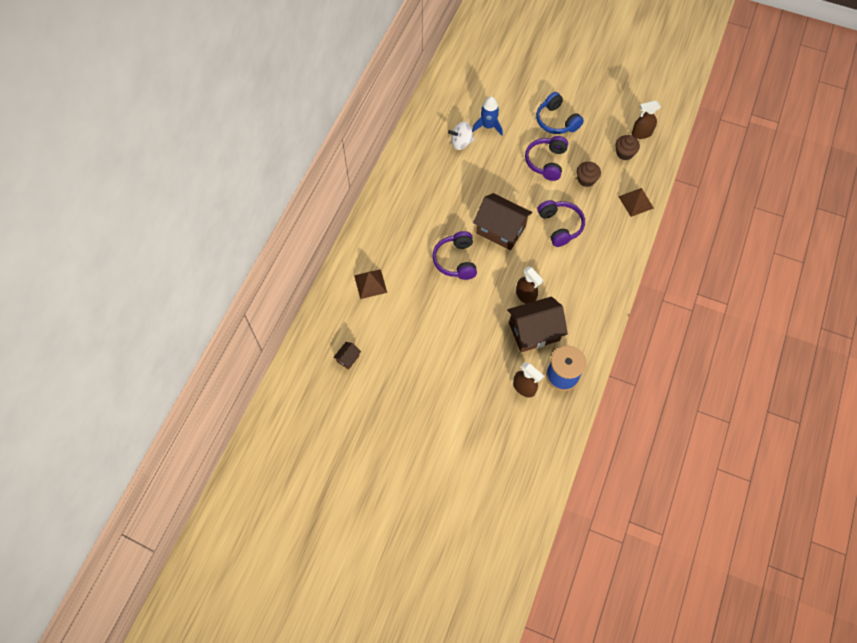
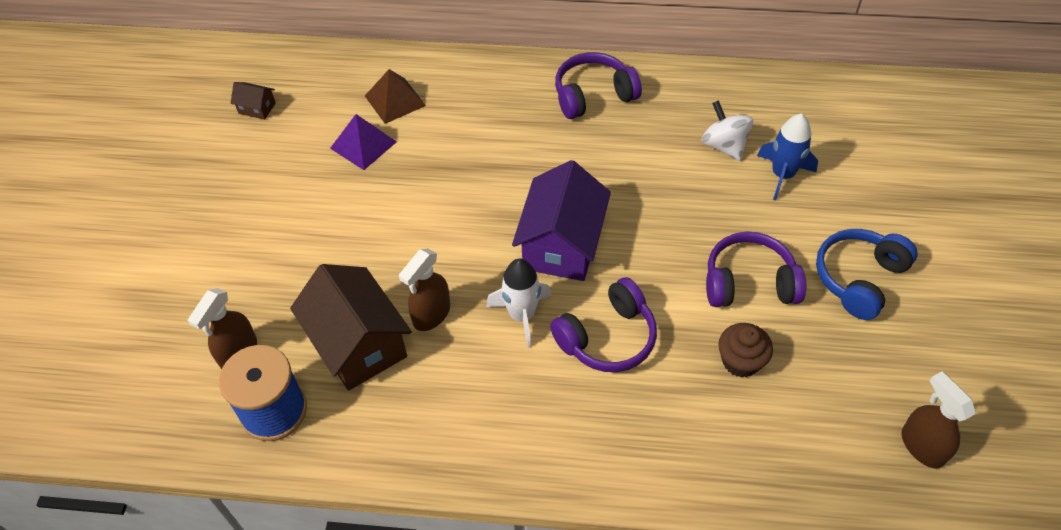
camera: 75 degrees right, 10 degrees down
(399, 306) = (363, 145): none -> purple pyramid
(456, 260) = (473, 196): purple headphones -> purple headphones (593, 95)
(500, 230) = (561, 245): brown house -> purple house
(537, 257) = (522, 315): none -> white rocket
(624, 153) = (847, 421): brown cupcake -> none
(636, 202) = (728, 469): brown pyramid -> none

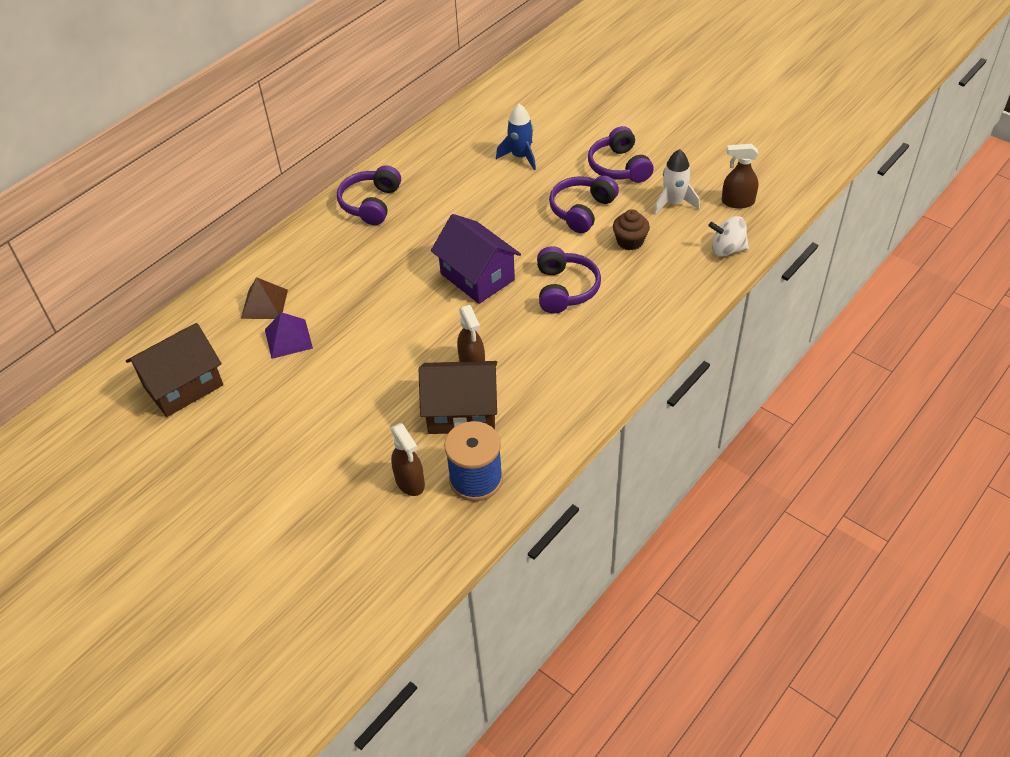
camera: 55 degrees left, 5 degrees down
(257, 108) = (183, 386): brown house -> brown house, size x2.29
(522, 315) = (513, 320): white rocket -> white rocket (673, 203)
(724, 146) = (474, 168): white spinning top -> white spinning top (727, 249)
(859, 279) = (619, 167): blue headphones -> purple headphones

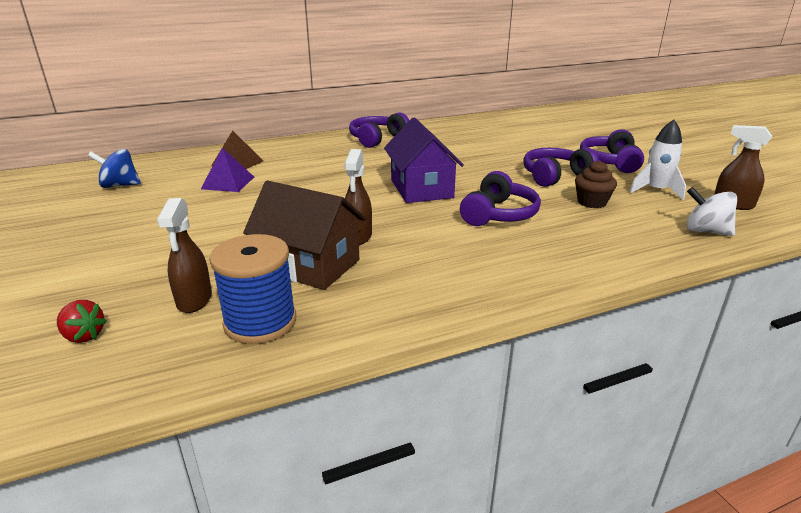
camera: 25 degrees right, 20 degrees down
(183, 386) = (119, 185): brown house -> blue spinning top
(367, 544) = (83, 336): none -> red strawberry
(520, 156) = (521, 142): blue rocket -> none

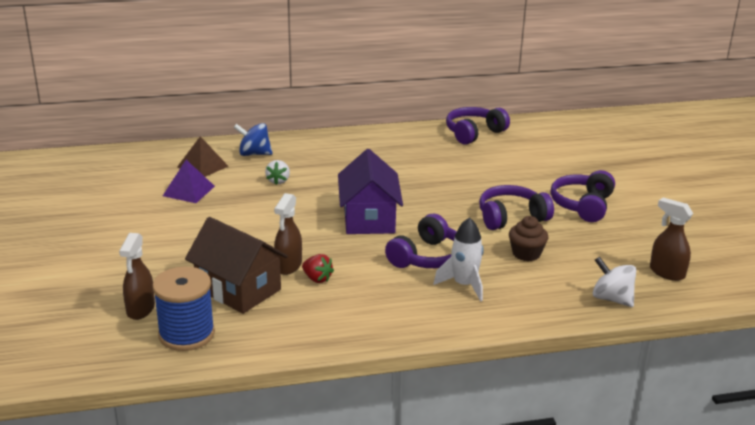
camera: 10 degrees right, 0 degrees up
(83, 336) = (58, 328): red strawberry -> red strawberry (317, 279)
(119, 185) = (90, 183): blue spinning top -> blue spinning top (254, 154)
(317, 168) = (278, 181): none -> white strawberry
(377, 139) = (353, 147): purple headphones -> purple headphones (474, 133)
(655, 190) = (602, 247): white rocket -> white rocket (464, 285)

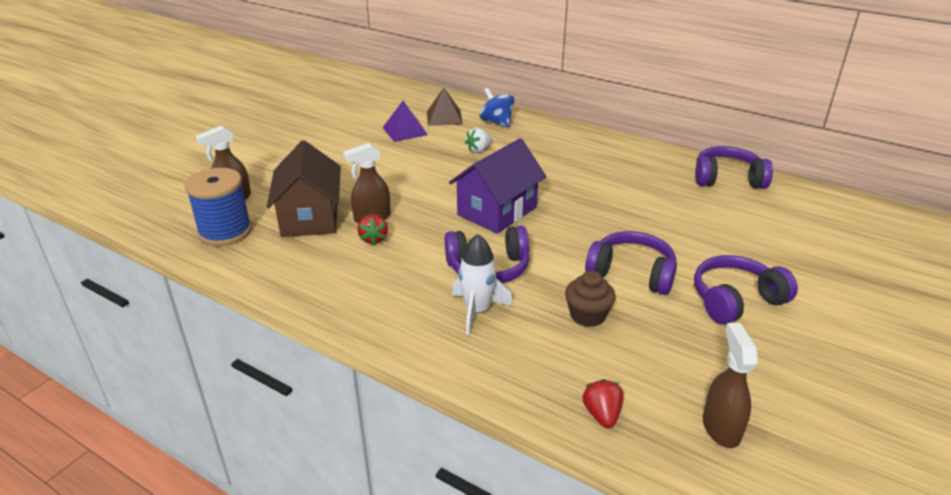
camera: 45 degrees right, 5 degrees up
(611, 299) = (602, 414): white spinning top -> red strawberry

